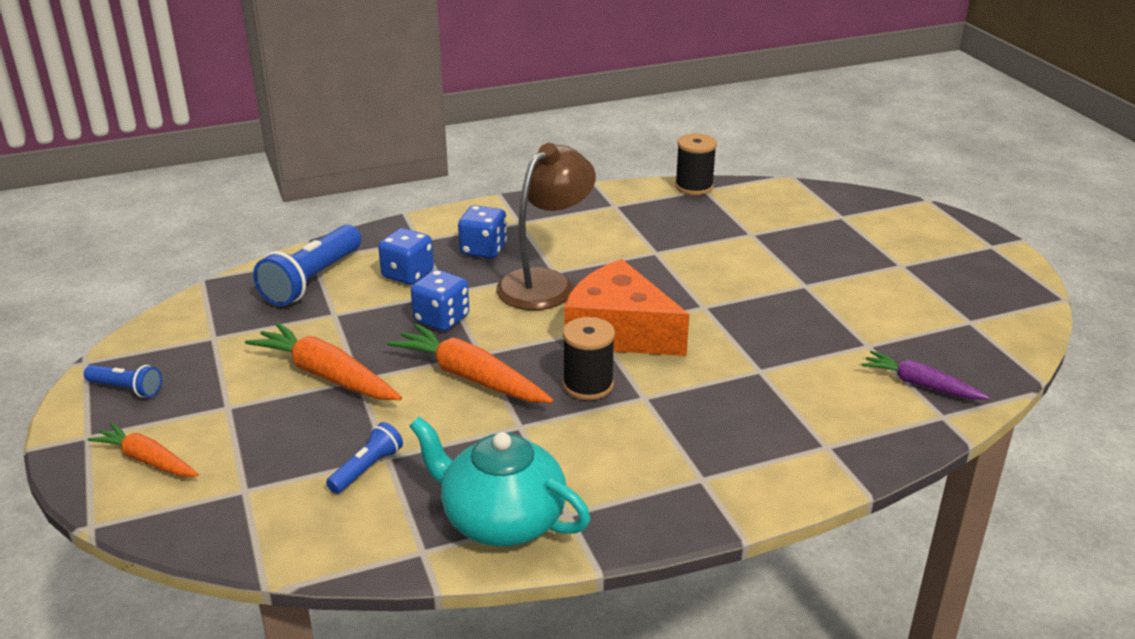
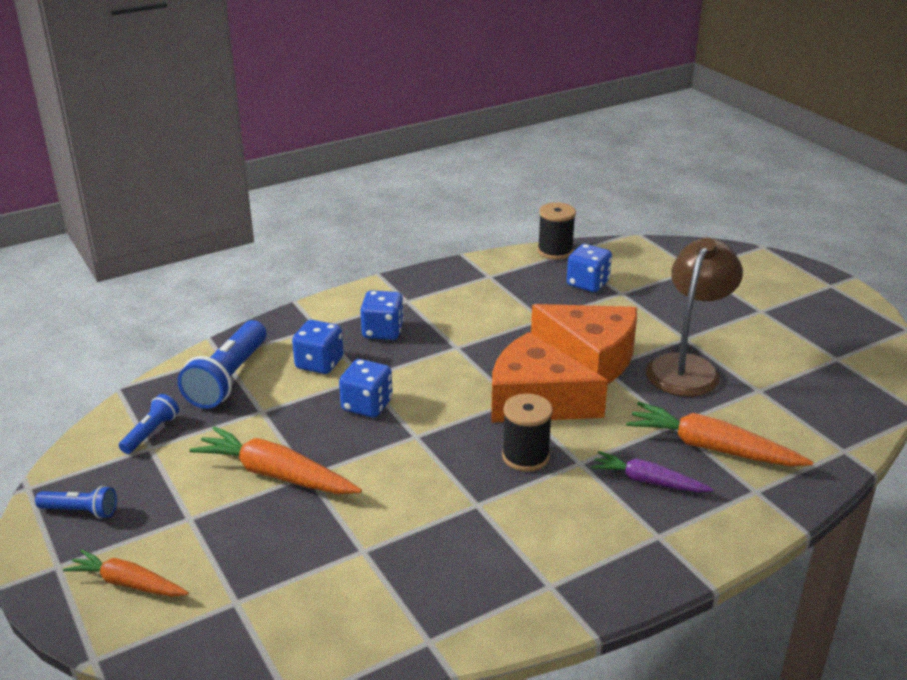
camera: 10 degrees left, 0 degrees up
(367, 469) = (347, 565): blue flashlight -> blue flashlight (151, 433)
(470, 377) = (414, 461): orange carrot -> orange carrot (712, 448)
(501, 520) = (492, 600): turquoise teapot -> none
(545, 283) = (452, 359): brown lamp -> brown lamp (687, 367)
(693, 295) = (590, 358): none -> orange cheese
(717, 221) = (587, 283): none -> blue dice
(920, 385) = (815, 423): purple carrot -> purple carrot (648, 481)

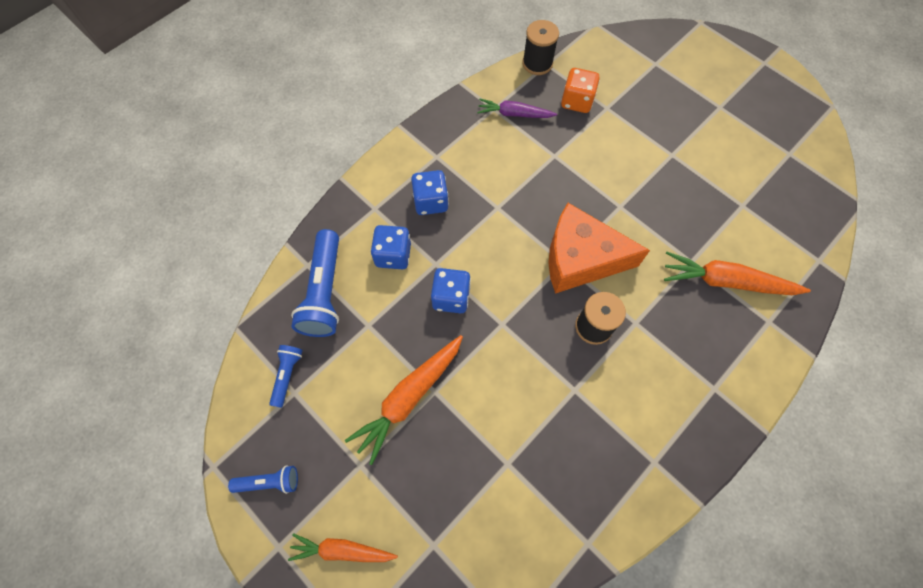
camera: 15 degrees left, 35 degrees up
(275, 474) = (409, 398): orange carrot -> orange carrot turned 60 degrees counterclockwise
(587, 283) = (577, 101): blue dice -> orange dice
(590, 358) = (607, 196): orange cheese -> none
(648, 481) = (691, 331): purple carrot -> purple carrot (514, 114)
(687, 367) = (683, 190): brown lamp -> none

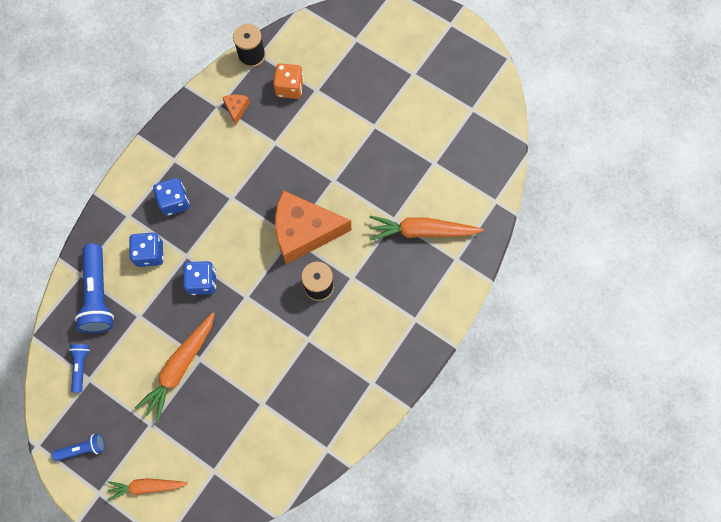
camera: 10 degrees left, 5 degrees up
(514, 114) = (236, 109): purple carrot -> orange cheese

